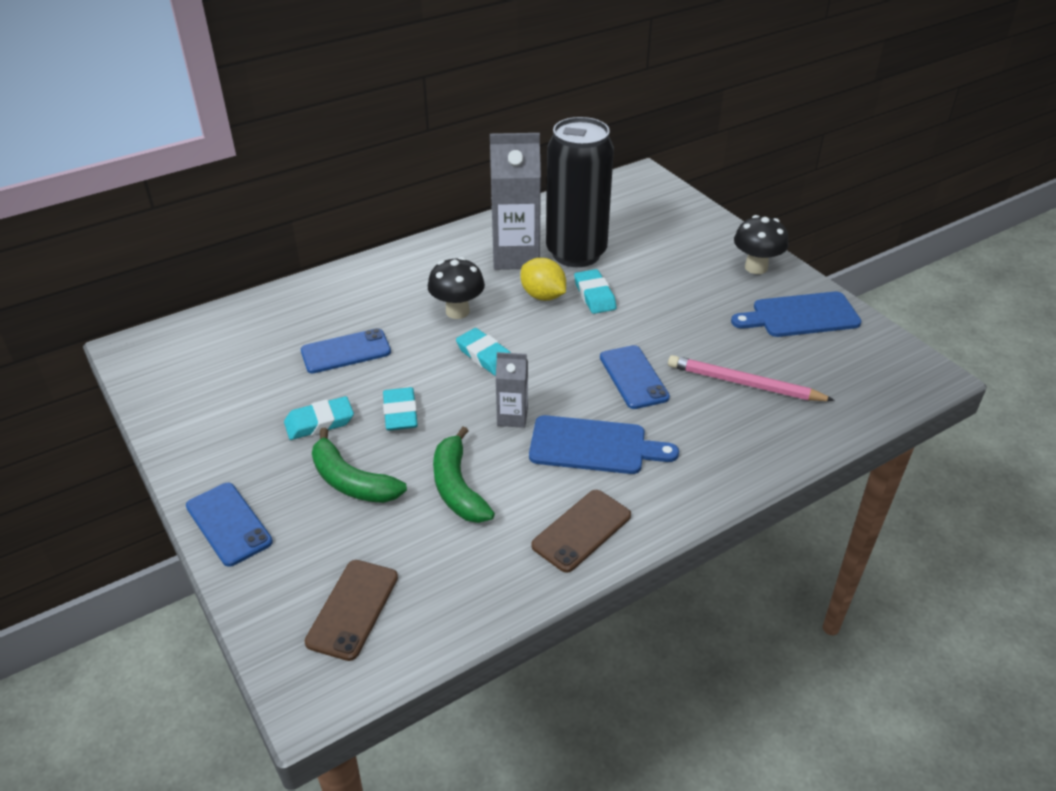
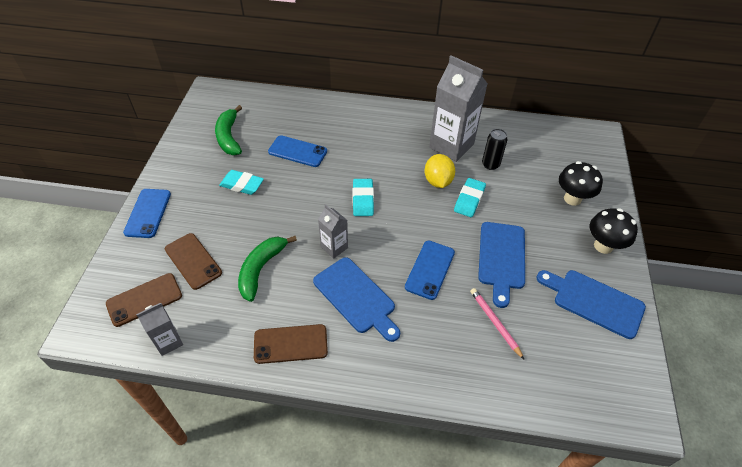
camera: 40 degrees right, 10 degrees up
(351, 481) = (219, 229): green banana -> green banana (229, 137)
(362, 532) = (193, 261): none -> brown phone
(400, 413) = (283, 205): turquoise eraser -> none
(442, 626) = (168, 342): none -> grey carton
(457, 311) = (379, 162): black mushroom -> black mushroom (572, 198)
(576, 253) = (490, 164): black can -> black can, size x0.41
(685, 328) = (501, 258): none -> blue cutting board
(744, 384) = (495, 323): pink pencil -> pink pencil, size x0.66

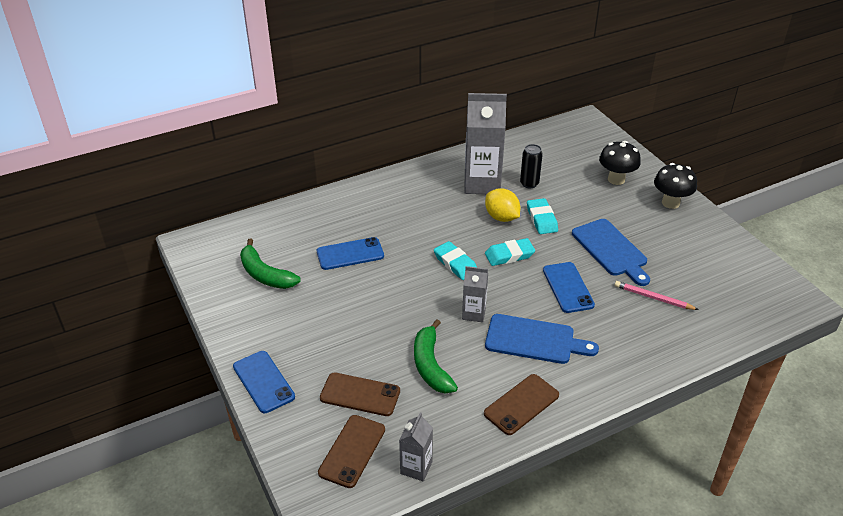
camera: 35 degrees left, 10 degrees down
(242, 185) = (330, 308): turquoise eraser -> turquoise eraser (509, 255)
(594, 302) = (702, 245): blue cutting board -> none

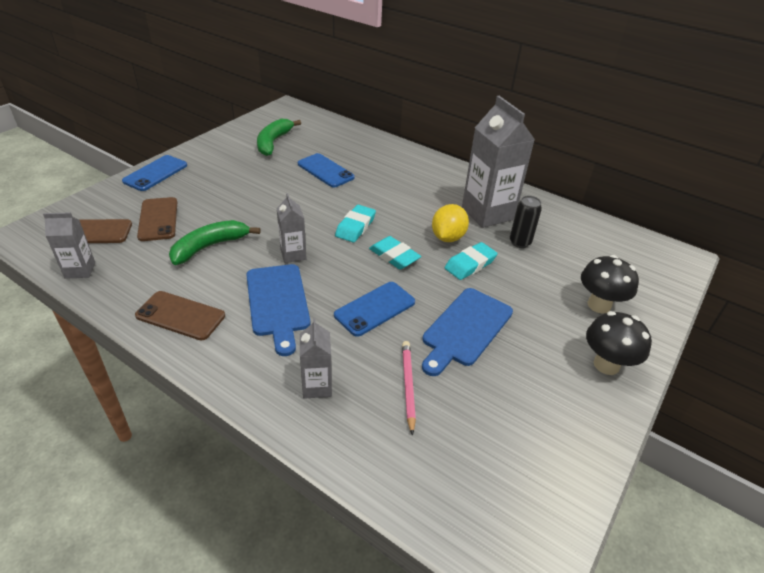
camera: 60 degrees right, 0 degrees up
(636, 343) = (317, 386): none -> grey carton

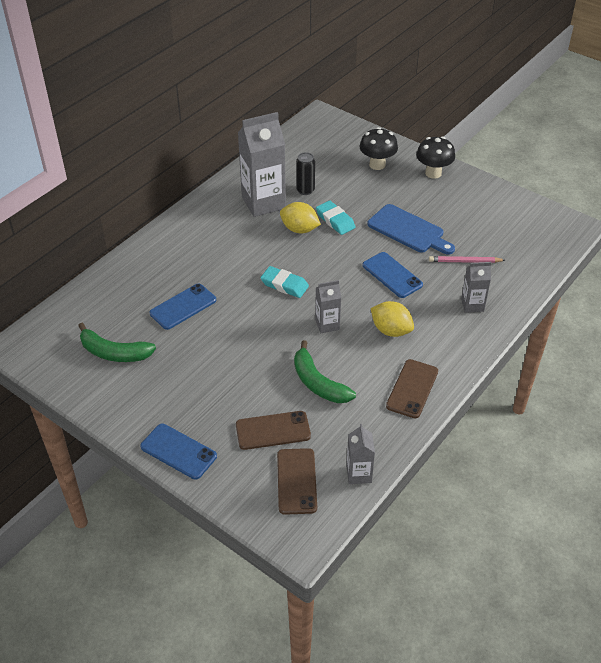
camera: 85 degrees left, 5 degrees up
(277, 303) = (391, 330): blue cutting board -> yellow lemon
(394, 256) = (326, 262): turquoise eraser -> none

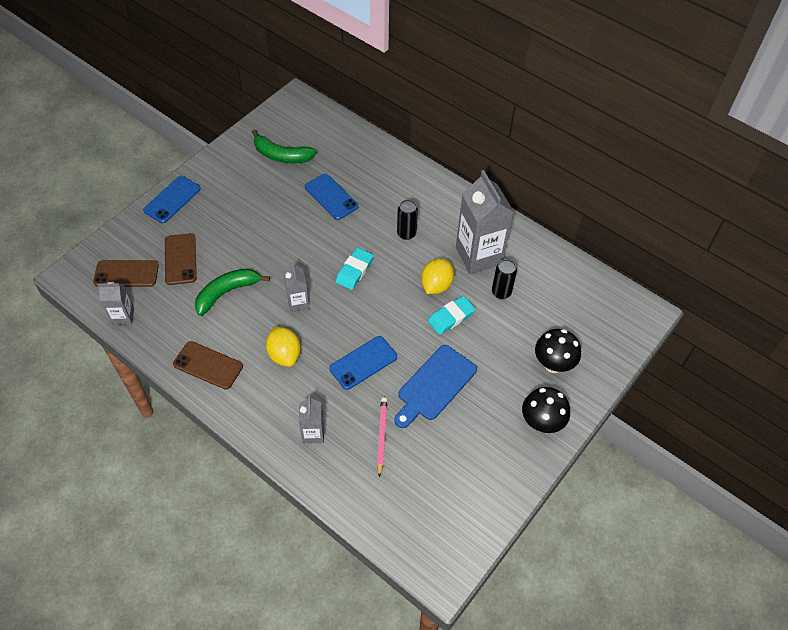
camera: 90 degrees right, 10 degrees up
(114, 352) = (282, 155): green banana -> green banana turned 90 degrees counterclockwise
(236, 249) = (406, 233): none -> black can
(391, 330) = (284, 354): yellow lemon -> yellow lemon turned 60 degrees counterclockwise

